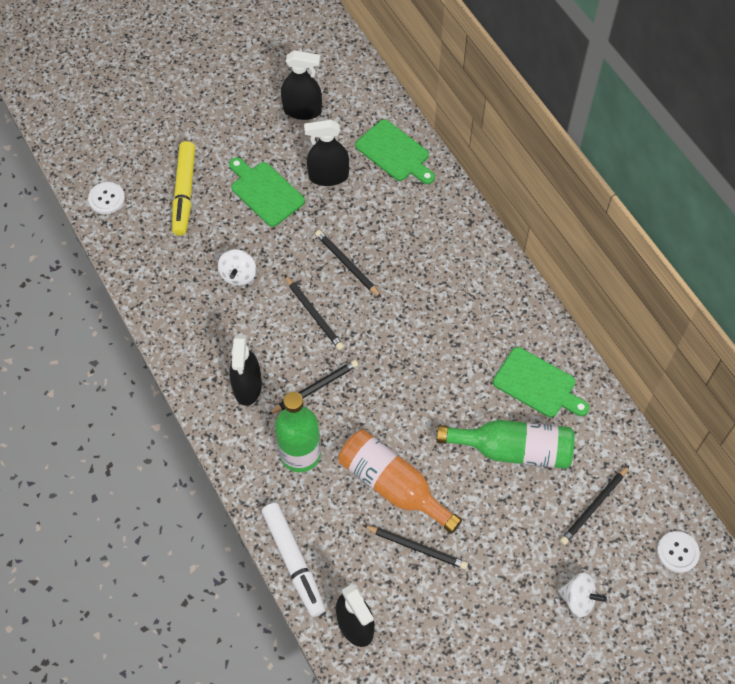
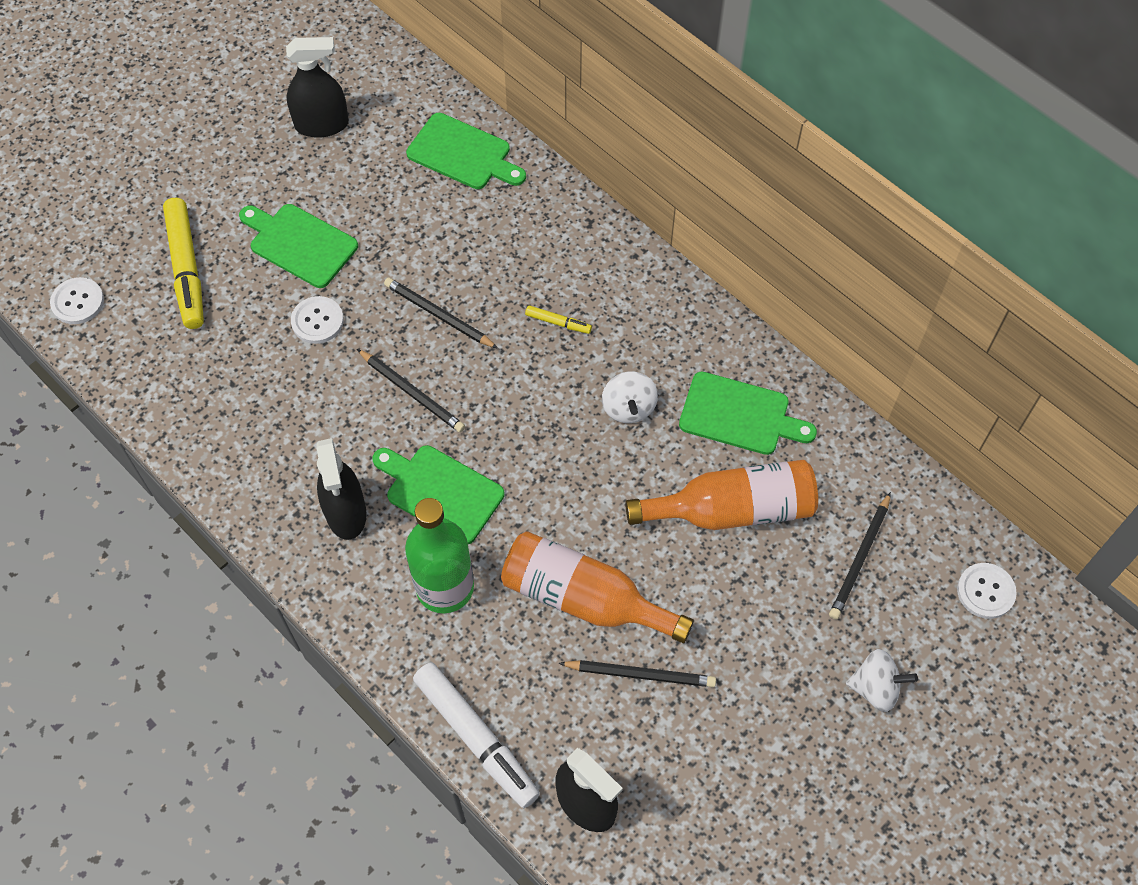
camera: 15 degrees left, 0 degrees up
(238, 275) = (292, 364): white spinning top -> white spinning top (628, 408)
(263, 249) = (317, 321): none -> white button
(315, 388) = (440, 492): black pencil -> green cutting board
(328, 176) = (381, 204): black spray bottle -> none
(428, 289) = (558, 323): none -> yellow marker
(513, 449) = (732, 509): green bottle -> orange bottle

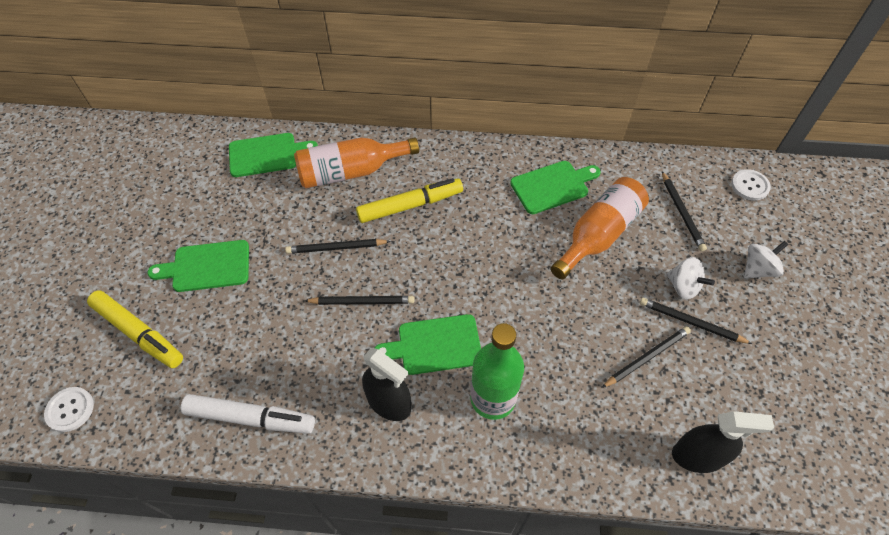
camera: 40 degrees left, 5 degrees down
(317, 321) = (261, 303): white button -> none
(322, 125) = (159, 192): black spray bottle -> none
(476, 738) = (601, 473): white marker -> white marker (250, 418)
(558, 323) = (410, 205): yellow marker -> yellow marker, size x2.22
(583, 598) = (574, 340): orange bottle -> orange bottle (350, 172)
(628, 408) = (493, 222): white spinning top -> white spinning top (683, 286)
(729, 680) = (691, 322): none -> black pencil

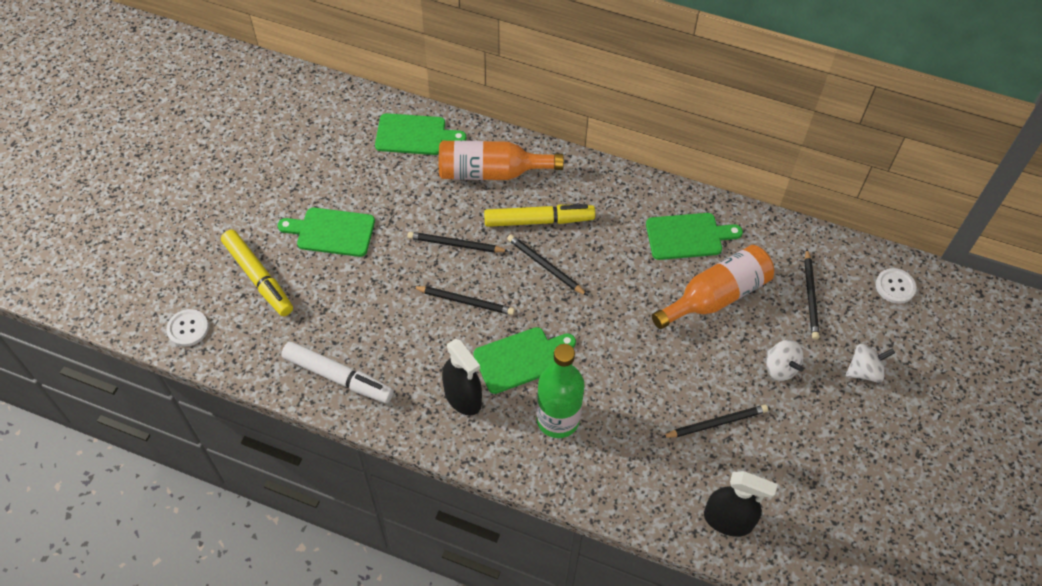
camera: 15 degrees right, 0 degrees up
(435, 345) = (520, 359): green cutting board -> green cutting board turned 150 degrees clockwise
(691, 322) = (773, 403): black pencil -> black pencil (545, 266)

